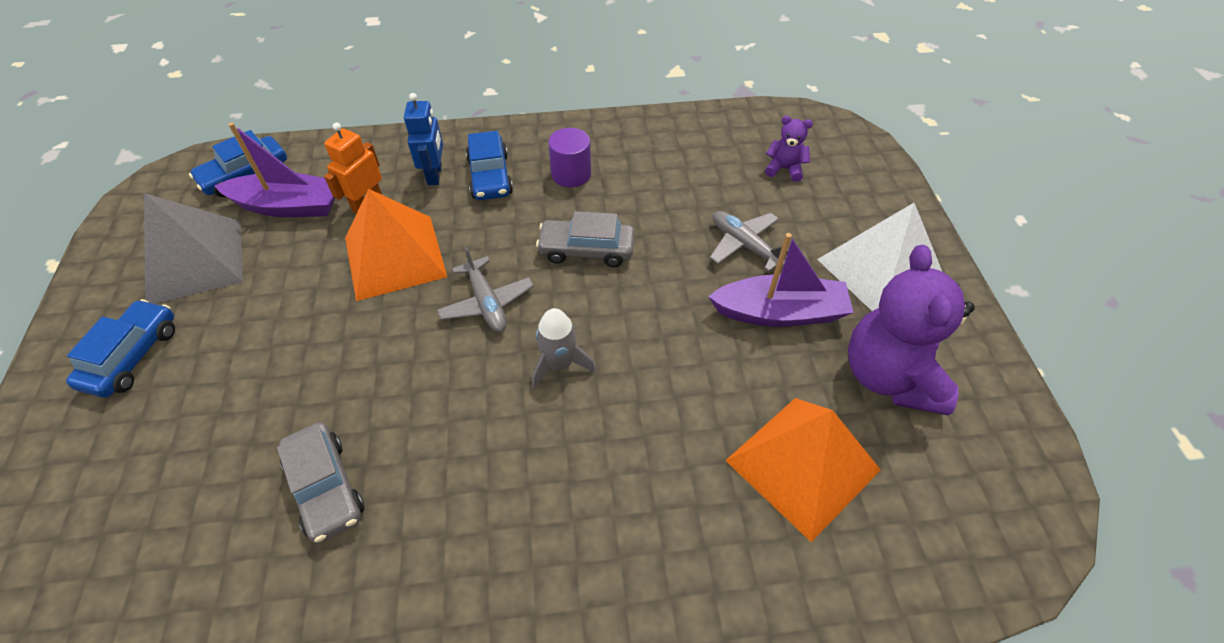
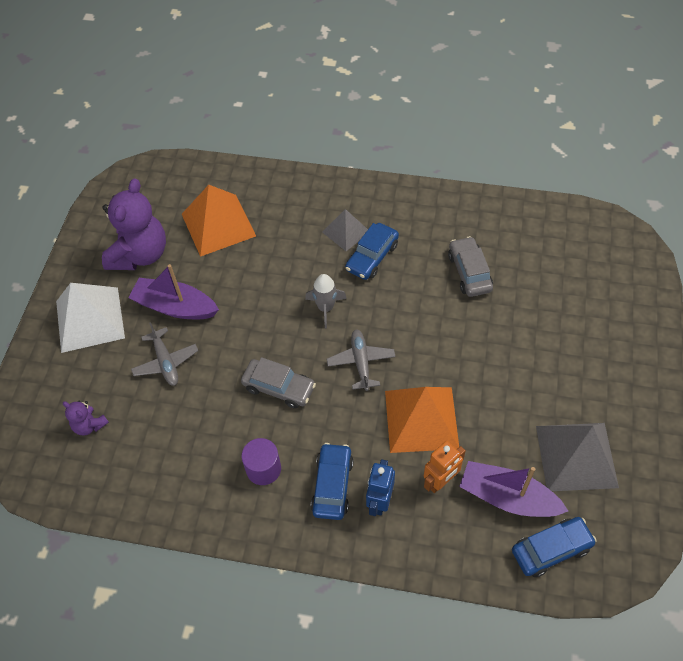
camera: 160 degrees left, 5 degrees up
(132, 356) = (601, 382): blue car -> blue car (372, 257)
(567, 514) = (346, 231): none -> grey pyramid

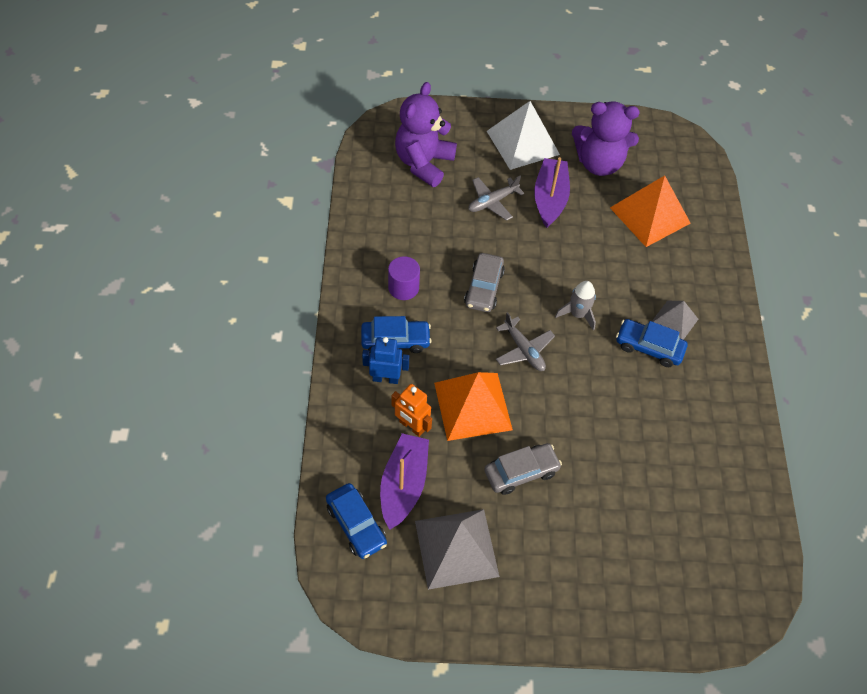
camera: 75 degrees right, 0 degrees up
(89, 425) = (423, 163): purple teddy bear -> purple teddy bear, size x2.16
(361, 362) = (524, 350): grey plane -> grey plane turned 75 degrees clockwise
(469, 272) = (655, 439): grey car -> grey car (521, 472)

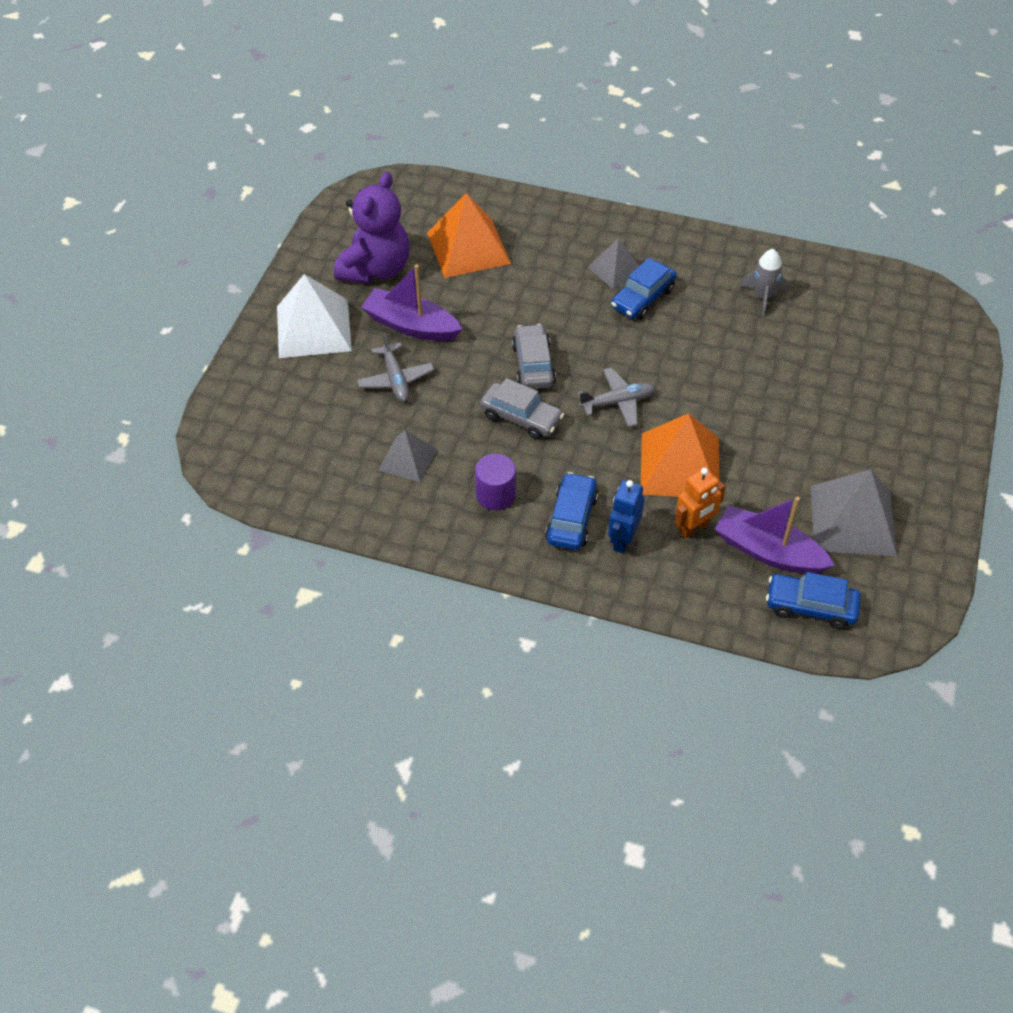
camera: 70 degrees left, 5 degrees down
(356, 525) = (811, 606): blue car -> blue car turned 150 degrees counterclockwise
(419, 227) = (408, 459): none -> grey pyramid
(423, 163) = (305, 432): purple teddy bear -> none
(521, 472) = (772, 443): grey car -> grey car (533, 365)
(577, 314) = (583, 344): grey rocket -> grey rocket (763, 297)

